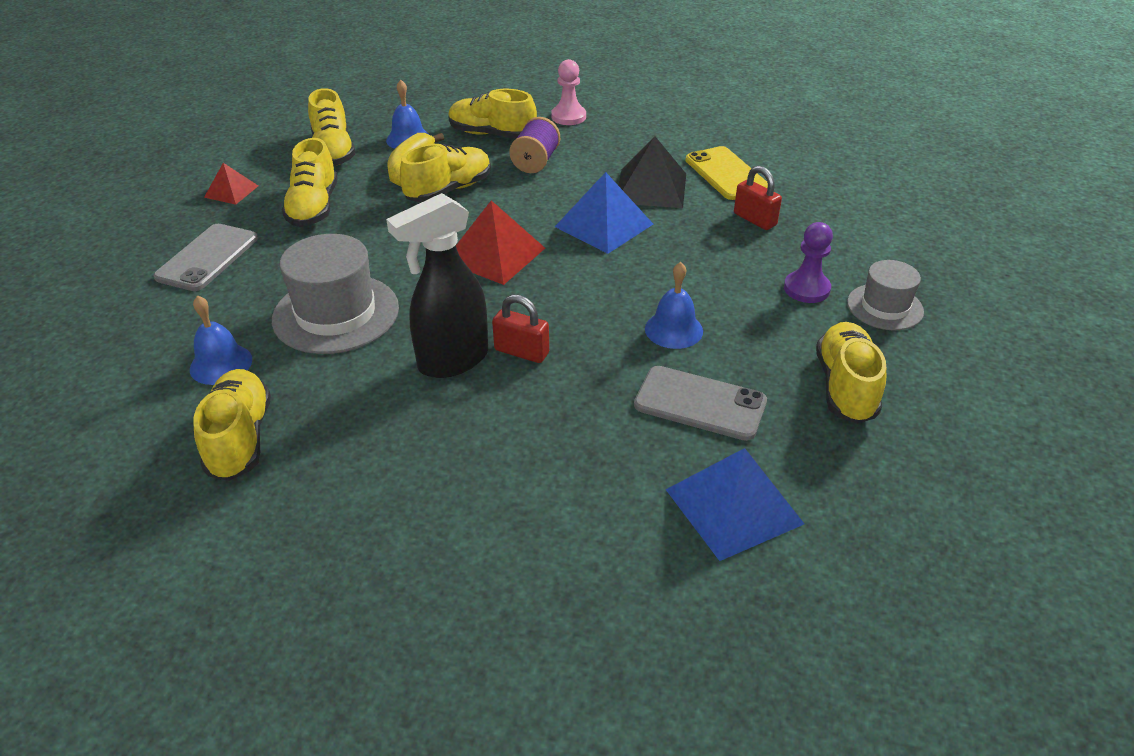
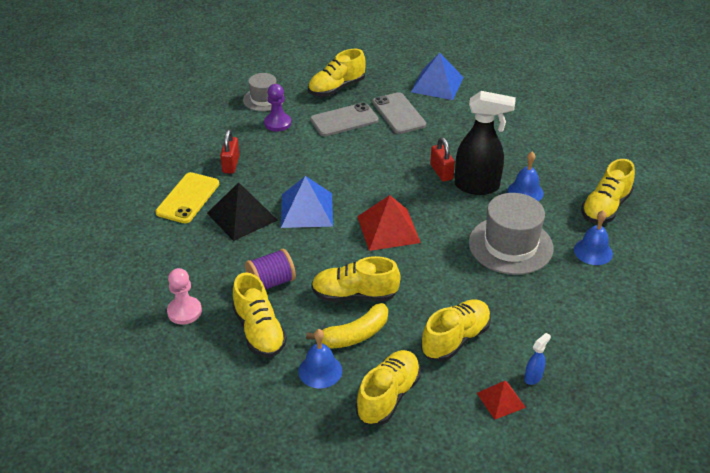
camera: 135 degrees left, 0 degrees up
(207, 258) = (558, 337): grey phone -> grey phone (344, 120)
(211, 218) = (533, 377): none -> blue spray bottle
(673, 329) = (362, 142): blue bell -> blue bell (525, 192)

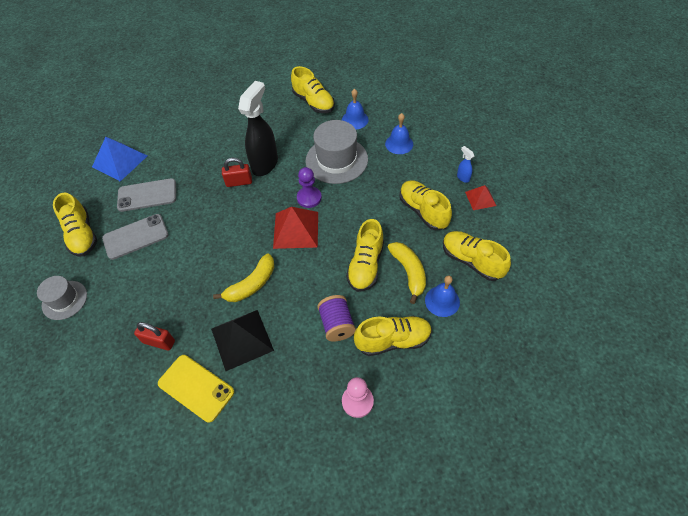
camera: 75 degrees left, 15 degrees up
(277, 123) = (112, 292): purple pawn -> purple pawn (309, 198)
(306, 210) = (251, 284): blue pyramid -> yellow banana
(344, 120) = (136, 237): grey phone -> grey phone turned 75 degrees clockwise
(525, 192) = (282, 138): blue bell -> blue bell (399, 144)

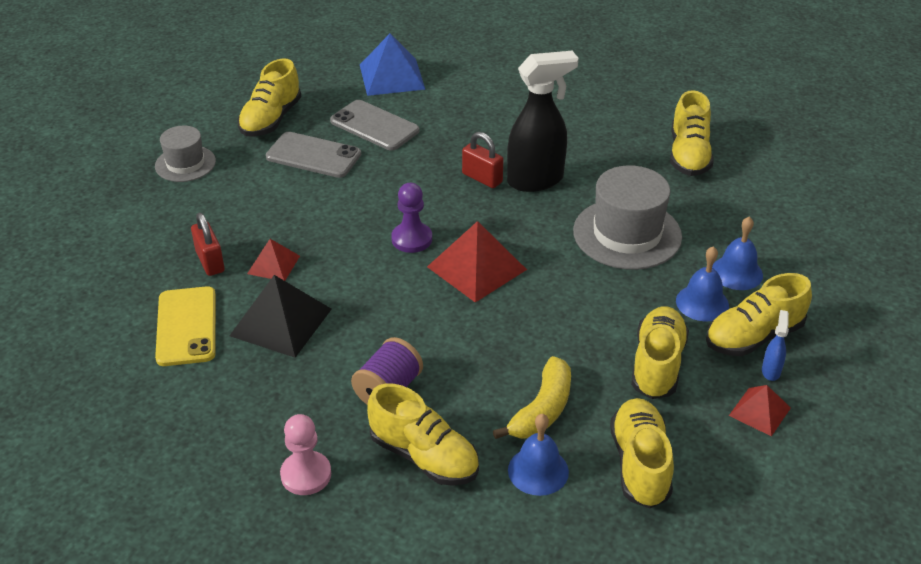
camera: 45 degrees right, 15 degrees down
(196, 313) = (273, 264): none -> red pyramid
(251, 284) = (358, 282): yellow banana -> none
(309, 198) = (537, 248): purple pawn -> purple pawn (412, 239)
(355, 120) = (716, 207): blue bell -> blue bell (702, 303)
(366, 265) = (503, 362): yellow shoe -> yellow shoe (753, 336)

